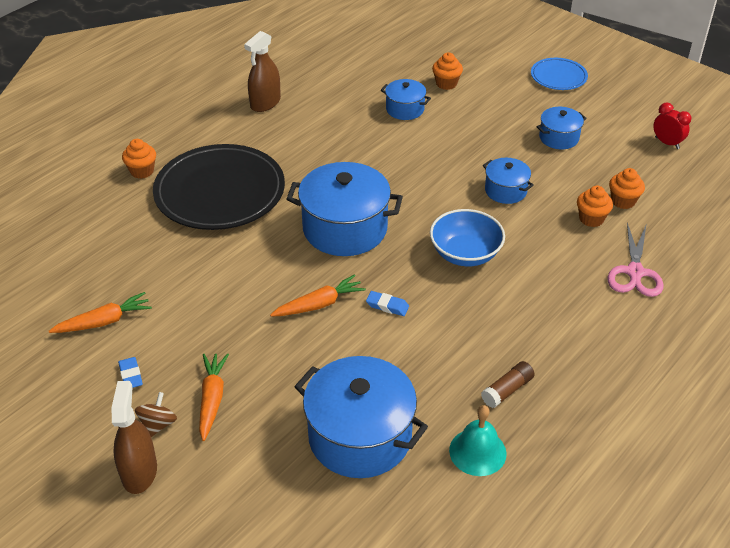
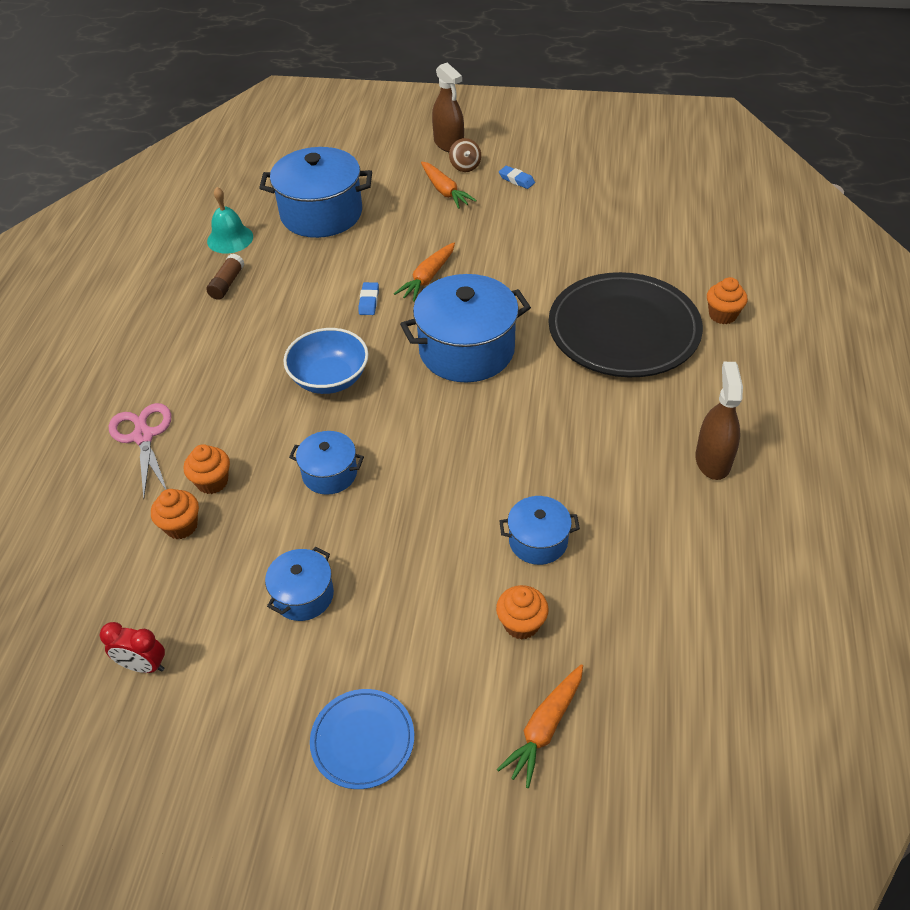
camera: 150 degrees right, 5 degrees up
(104, 321) = (579, 198): orange carrot -> orange carrot (544, 728)
(387, 306) = (369, 301): blue eraser -> blue eraser turned 75 degrees counterclockwise

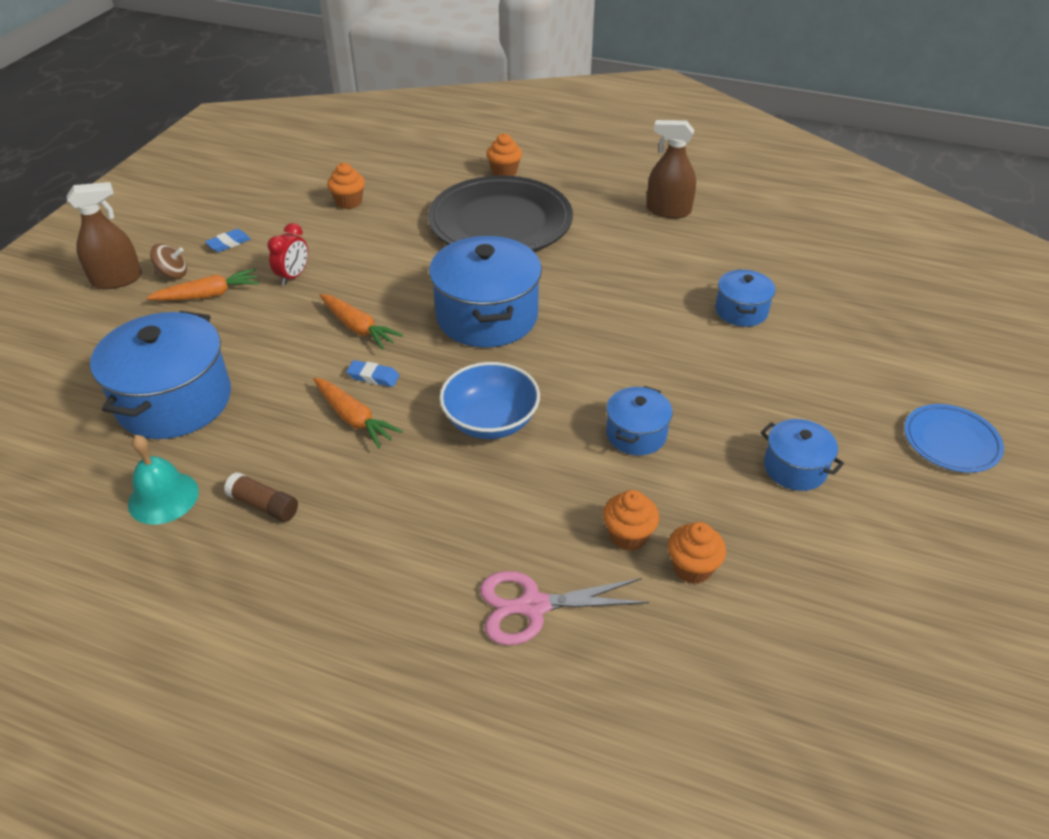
camera: 80 degrees left, 5 degrees down
(143, 666) = (886, 607): red clock -> red clock (293, 276)
(521, 624) = (827, 334): orange cupcake -> orange cupcake (349, 202)
(544, 728) = (925, 337): orange carrot -> orange carrot (354, 418)

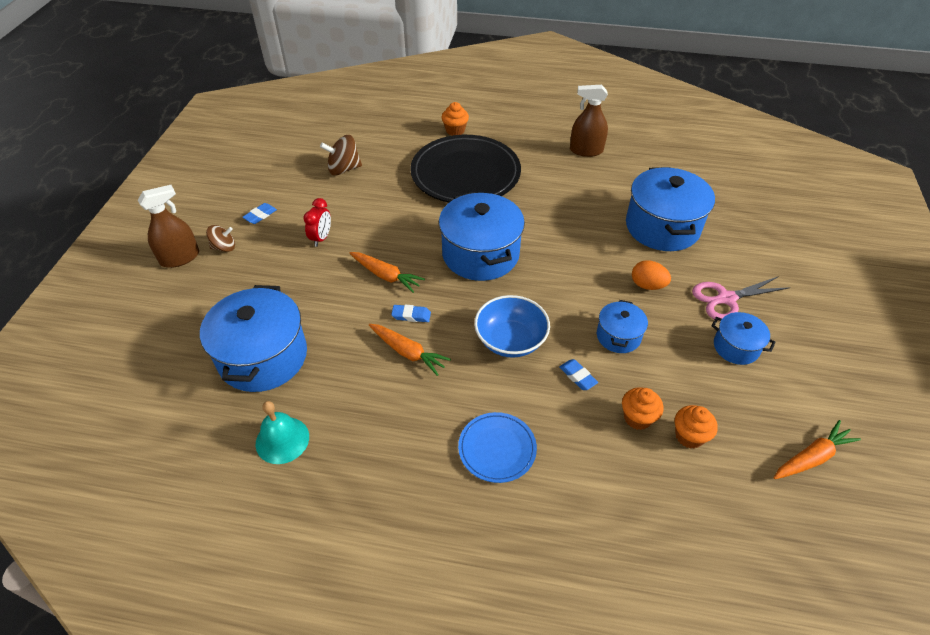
camera: 10 degrees left, 5 degrees up
(208, 295) = (259, 262): orange carrot -> orange carrot (812, 457)
(264, 505) = (363, 434): brown glue stick -> none
(349, 202) = (343, 169): orange cupcake -> brown spinning top
(533, 606) = (588, 484): pink scissors -> pink scissors (726, 299)
(564, 475) = (577, 376): none -> blue eraser
(696, 378) = (647, 285): none -> orange egg
(741, 311) = (662, 227): blue pot -> blue pot, size x1.93
(951, 441) = (833, 311): blue plate -> blue plate (497, 449)

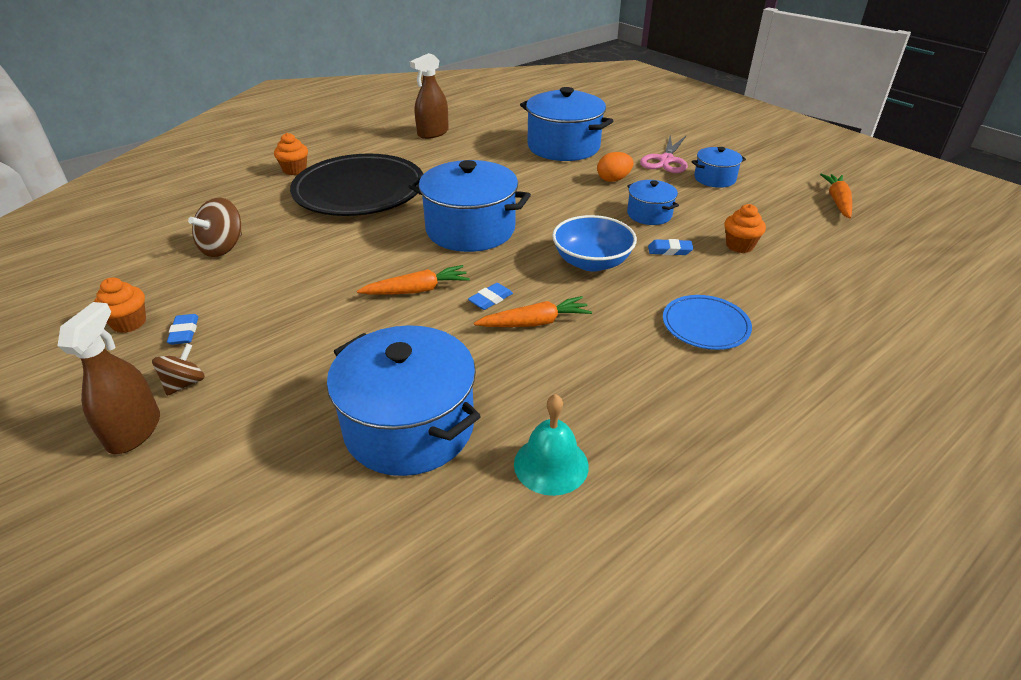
camera: 50 degrees left, 10 degrees down
(321, 238) = (297, 306): red clock -> none
(689, 436) = (777, 234): orange cupcake -> orange cupcake (129, 323)

